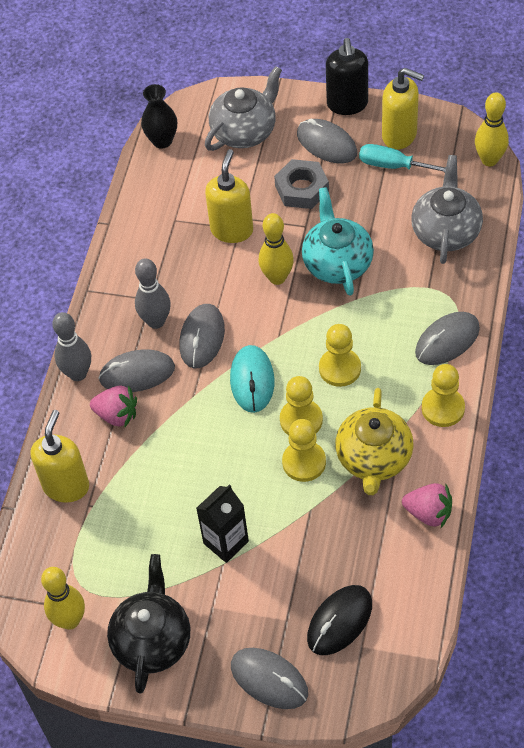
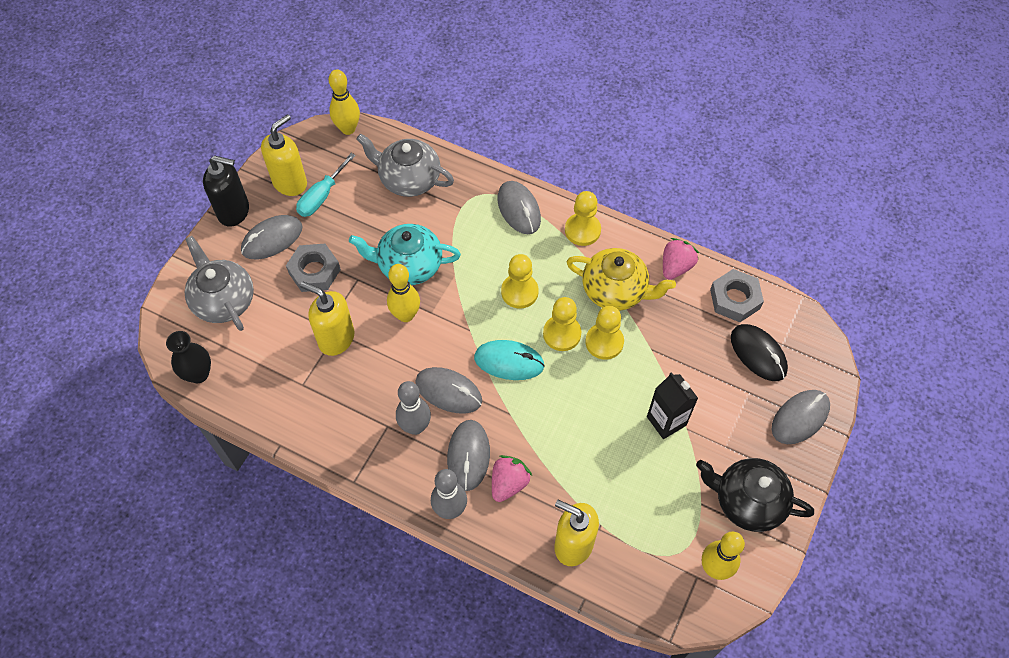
camera: 80 degrees left, 5 degrees up
(406, 584) = (735, 299): none -> grey nut

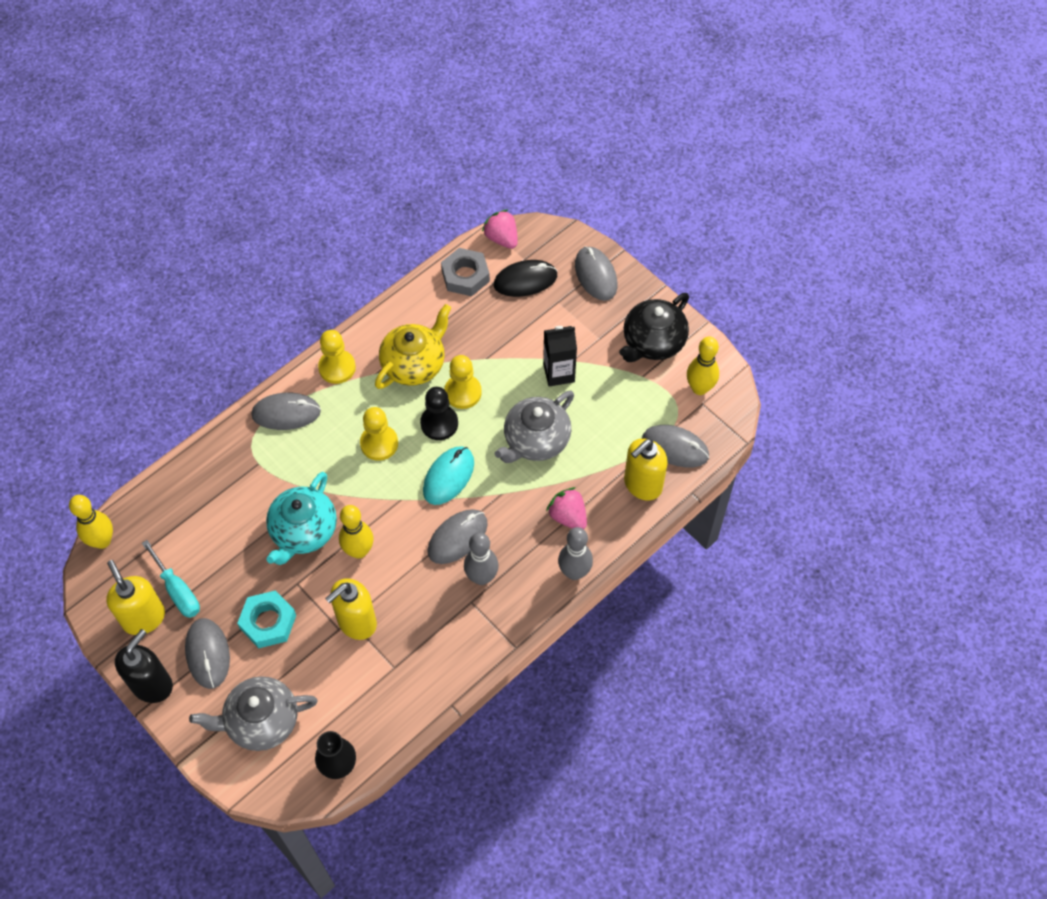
camera: 70 degrees left, 0 degrees up
(314, 271) = (268, 622): grey nut -> turquoise nut
(408, 179) = (199, 501): grey teapot -> grey teapot (535, 440)
(468, 456) = (529, 541): grey mouse -> grey mouse (675, 448)
(562, 334) = (439, 423): yellow pawn -> black pawn
(676, 267) = (412, 307): pink strawberry -> pink strawberry (502, 238)

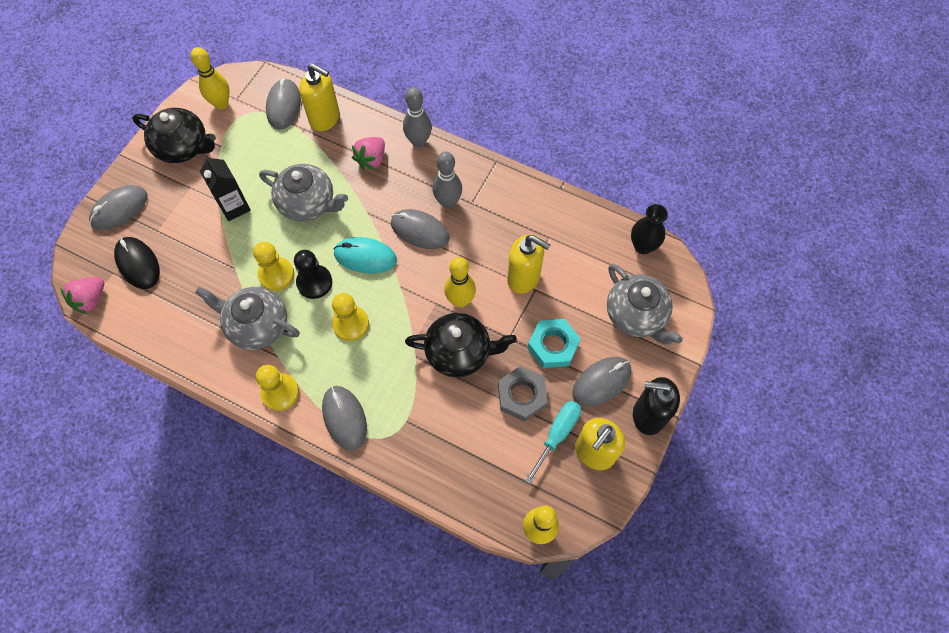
camera: 110 degrees left, 5 degrees up
(303, 531) = (459, 352): turquoise teapot -> black teapot
(414, 364) = (257, 325): yellow teapot -> grey teapot
(465, 276) = (143, 316): grey nut -> grey nut (522, 396)

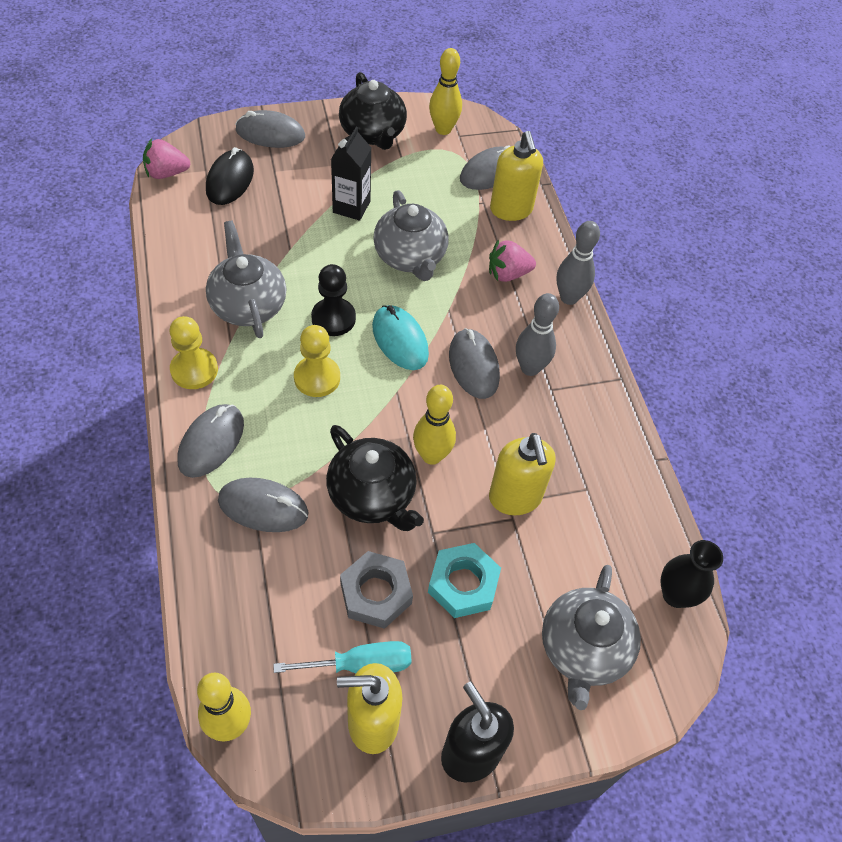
camera: 45 degrees right, 10 degrees down
(276, 274) = (313, 284): yellow pawn -> none
(601, 382) = (466, 668): grey mouse -> grey mouse (263, 507)

